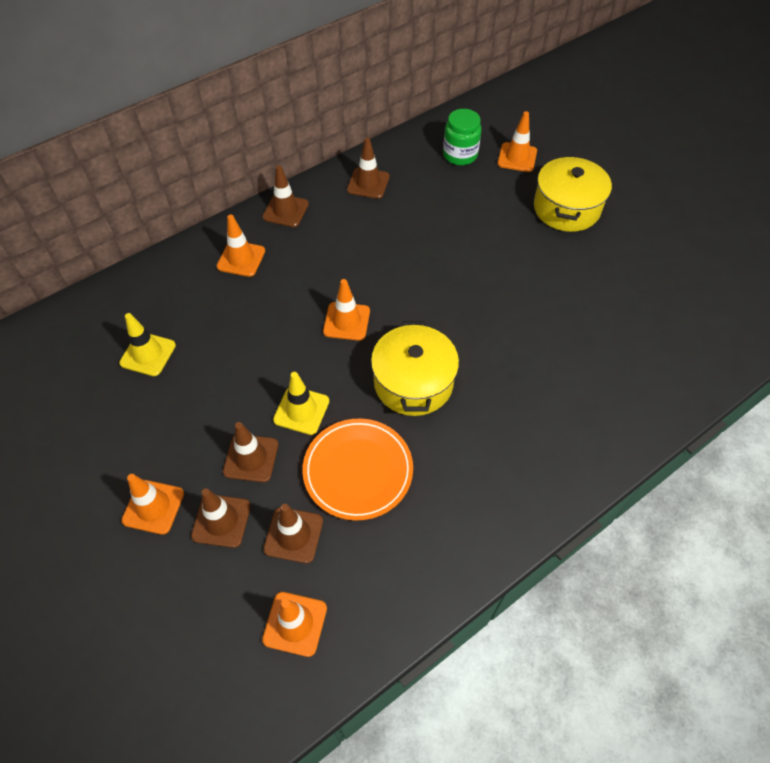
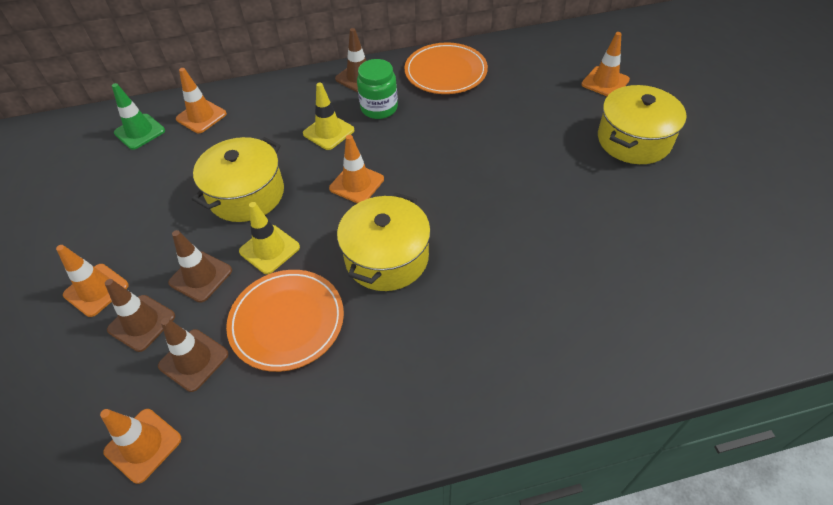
camera: 25 degrees right, 5 degrees down
(87, 333) = (139, 132): none -> green traffic cone
(148, 354) = (174, 162): yellow traffic cone -> yellow traffic cone (328, 132)
(241, 259) = (297, 106): orange traffic cone -> orange traffic cone (201, 116)
(245, 364) = (246, 194): none -> yellow pot
(368, 183) = (445, 72): brown traffic cone -> orange plate
(460, 155) = (547, 68): green jar -> green jar (379, 108)

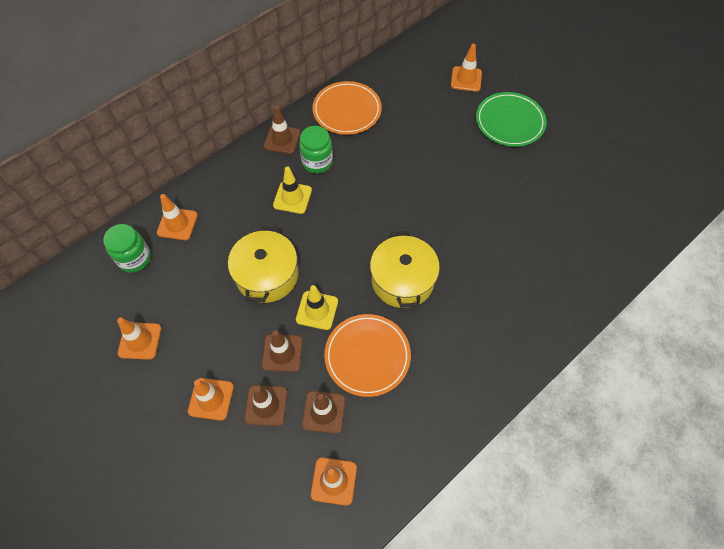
camera: 30 degrees left, 10 degrees up
(139, 132) = (134, 258): green traffic cone -> green jar
(356, 184) = (343, 233): orange traffic cone -> orange traffic cone (140, 341)
(634, 140) = (509, 122): yellow pot -> green plate

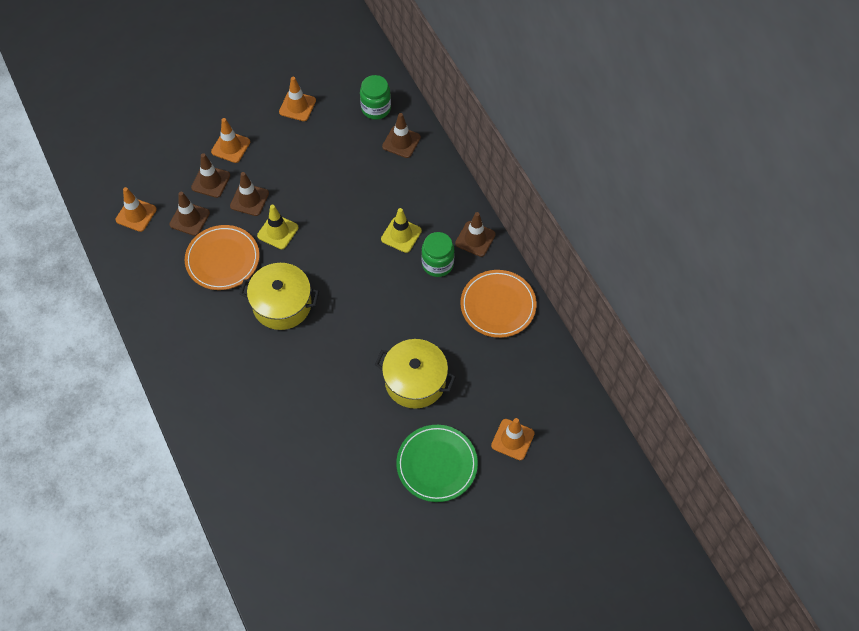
camera: 105 degrees right, 0 degrees up
(177, 224) = (401, 142): orange traffic cone -> brown traffic cone
(267, 275) = (325, 201): yellow pot -> yellow pot (415, 381)

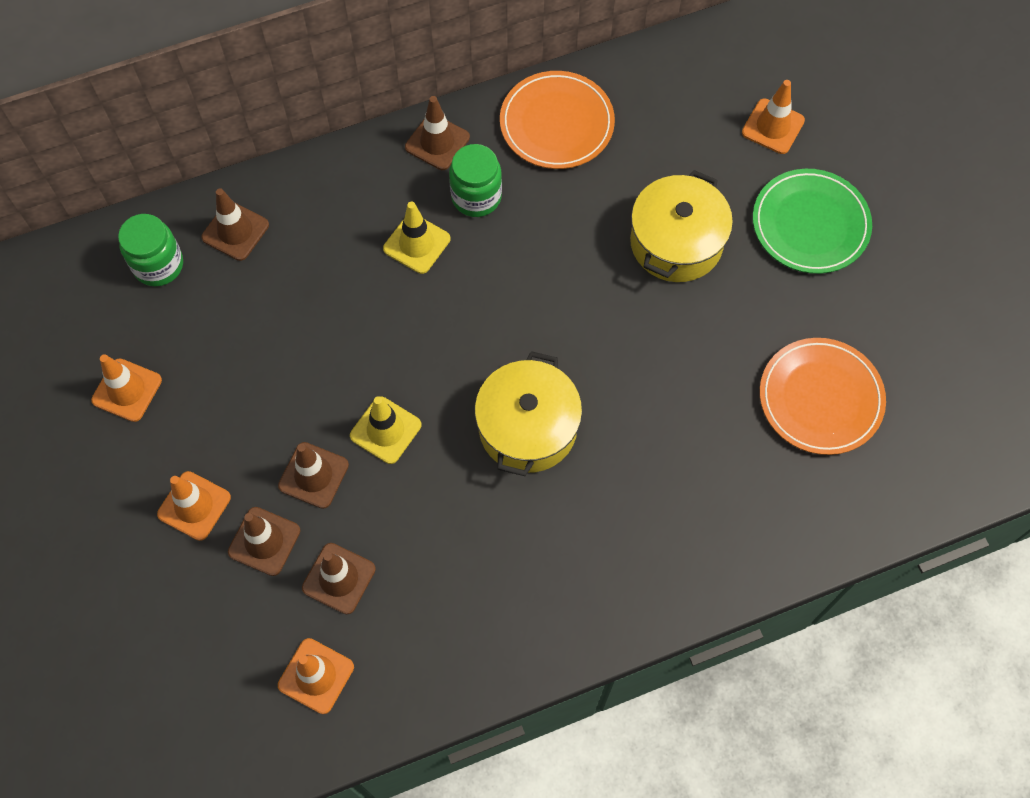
camera: 85 degrees left, 5 degrees up
(222, 259) = (430, 521): orange plate -> orange plate (820, 398)

